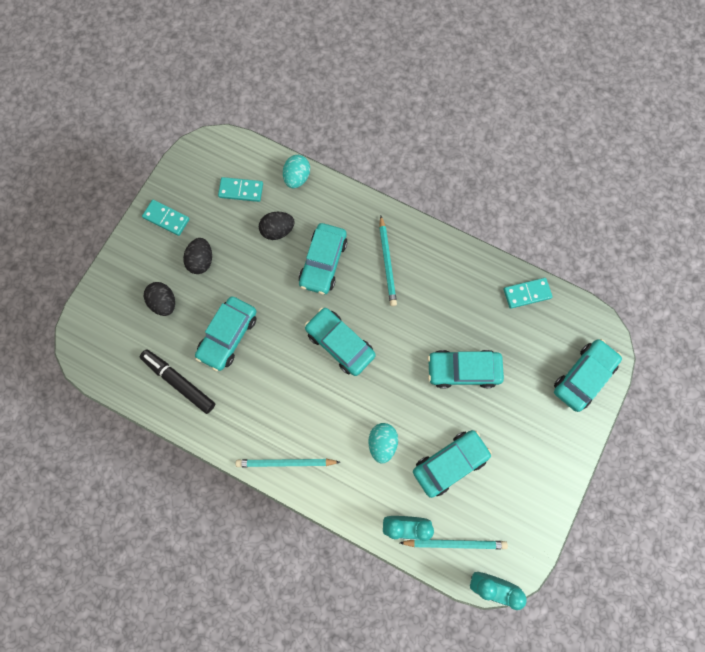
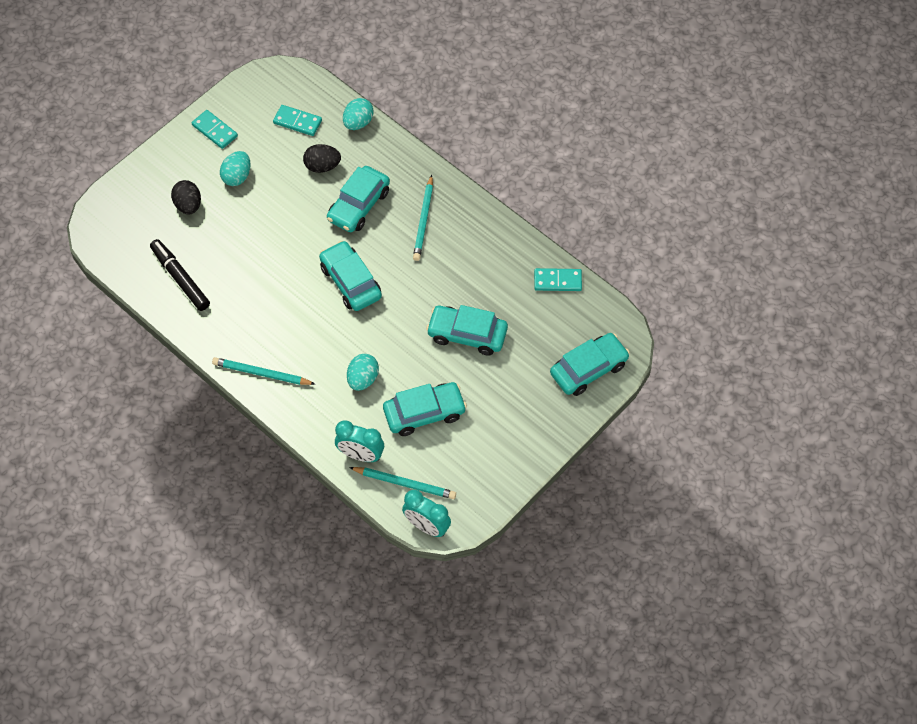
camera: 15 degrees right, 15 degrees down
(201, 261) = (237, 176): black egg -> turquoise egg
(228, 336) = (242, 249): turquoise car -> none

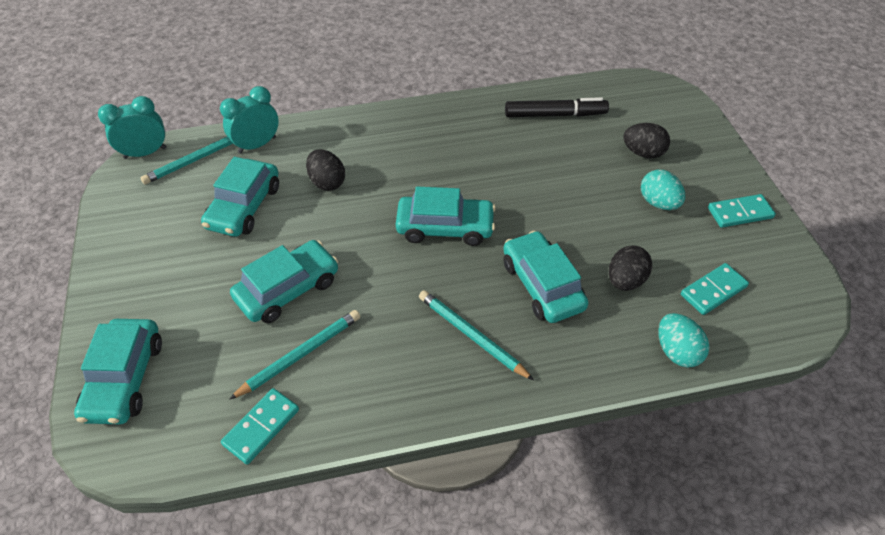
camera: 125 degrees right, 10 degrees down
(262, 373) = (403, 122): turquoise pencil -> turquoise pencil (300, 355)
(363, 379) = (327, 182): turquoise egg -> black egg

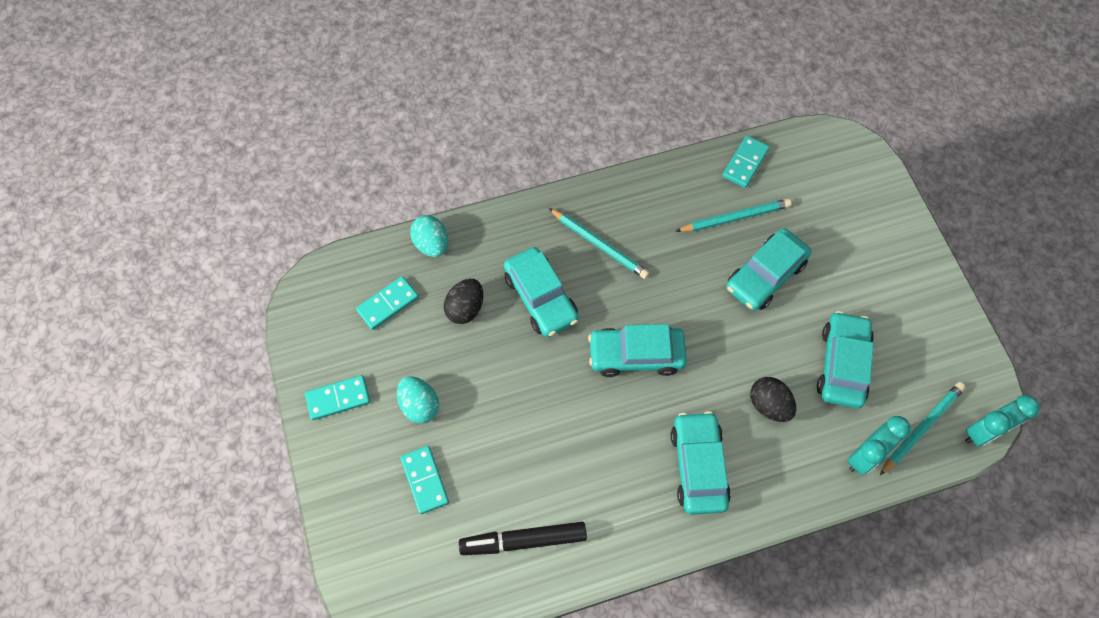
camera: 175 degrees right, 15 degrees up
(125, 378) = (863, 189): turquoise car -> turquoise car (698, 466)
(300, 355) = (735, 218): turquoise pencil -> turquoise pencil turned 150 degrees counterclockwise
(643, 153) = (424, 480): black egg -> turquoise domino

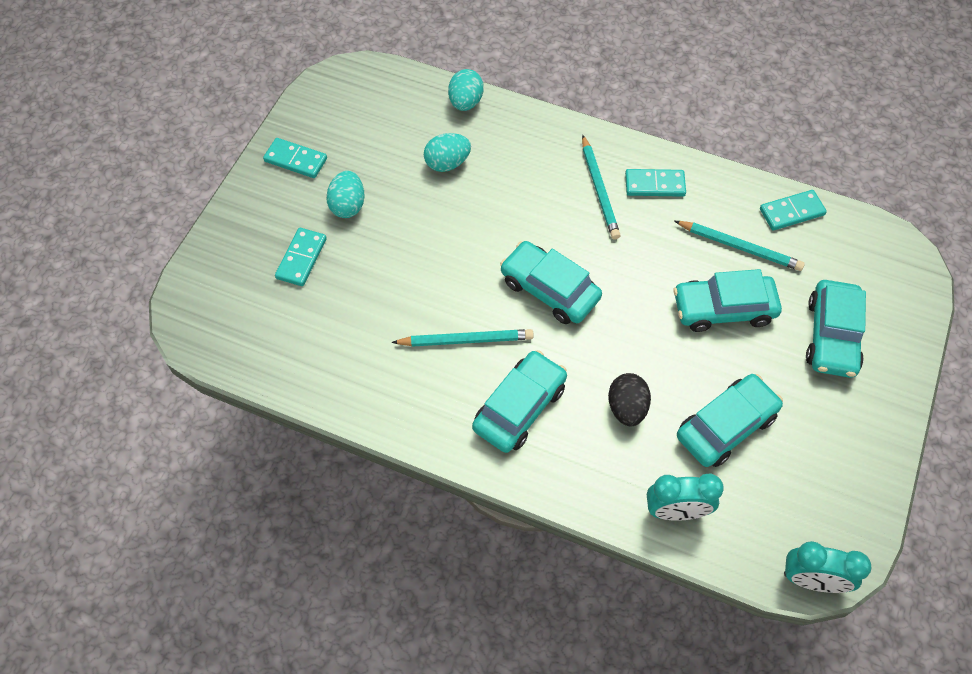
camera: 40 degrees right, 5 degrees down
(388, 304) = (393, 121): turquoise domino -> turquoise domino (654, 184)
(465, 308) = (447, 163): black egg -> turquoise egg
(523, 540) = (331, 353): black marker -> none
(541, 297) = (513, 195): turquoise car -> turquoise car (831, 336)
(921, 428) = (752, 530): turquoise pencil -> turquoise pencil (466, 340)

